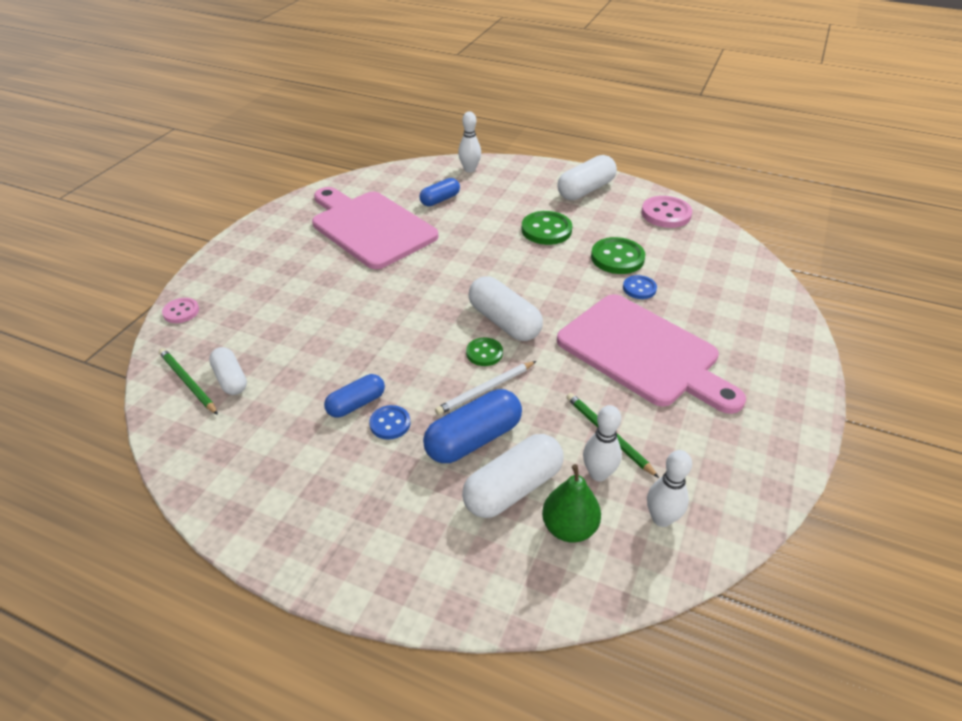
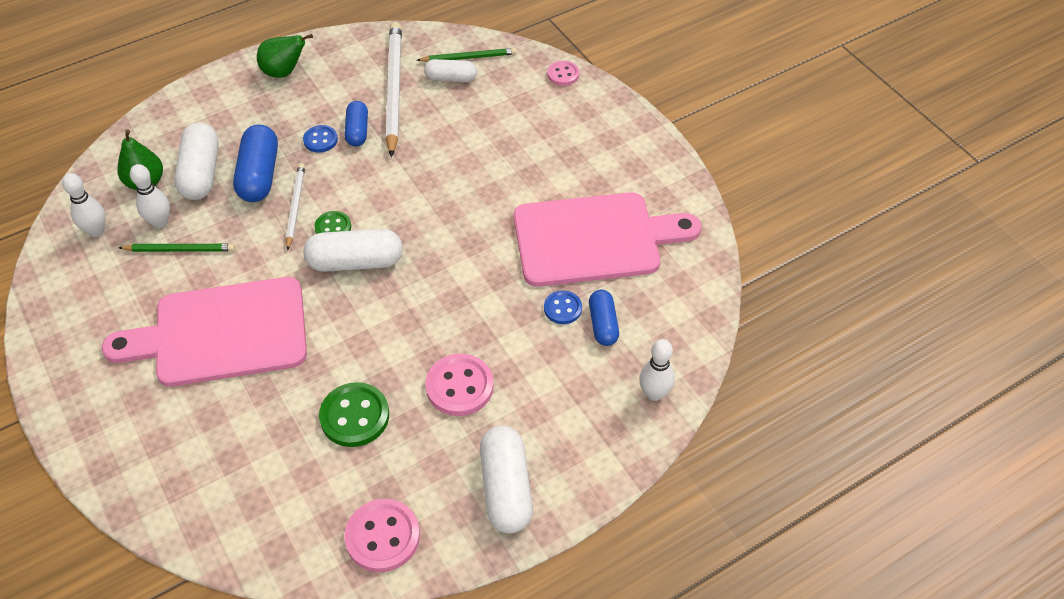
camera: 125 degrees right, 10 degrees up
(274, 411) = (394, 89): none -> white pencil
(305, 524) = (284, 72): none -> green pear
(546, 230) = (459, 386): green button -> pink button
(639, 288) = (294, 397): blue button -> blue button (562, 308)

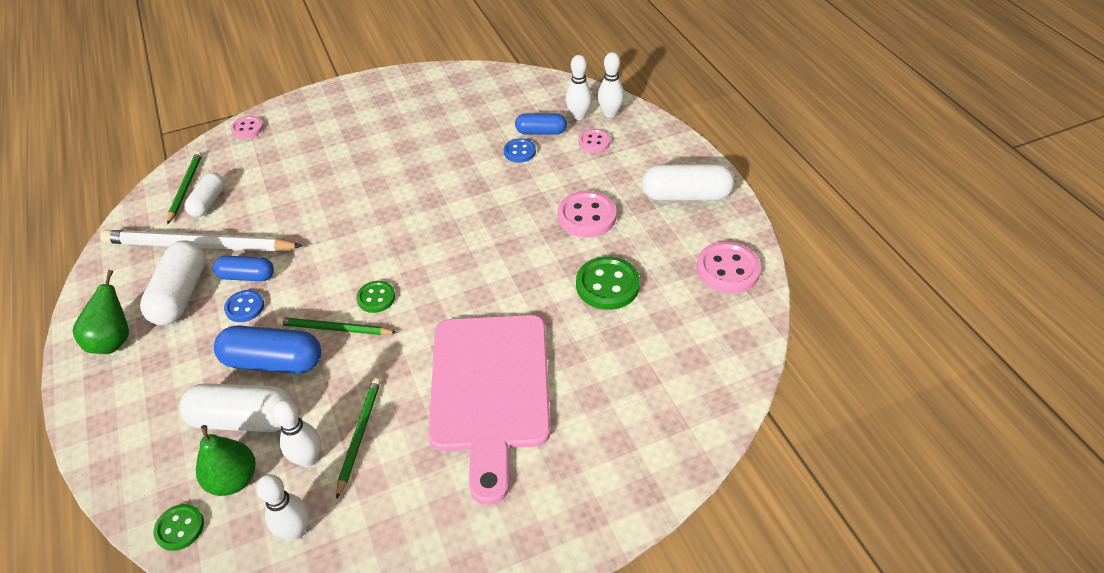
camera: 80 degrees left, 5 degrees down
(108, 164) = (180, 528): none -> green button
(295, 206) = (335, 329): white pencil -> green pencil
(355, 262) = (428, 281): white capsule -> white capsule (181, 294)
(593, 381) = (594, 142): none -> pink button
(594, 239) = (452, 128): pink cutting board -> none
(642, 359) = (578, 116): none -> white bowling pin

